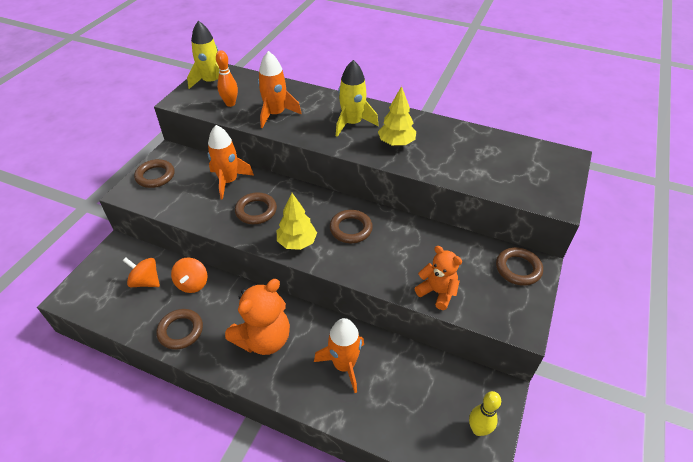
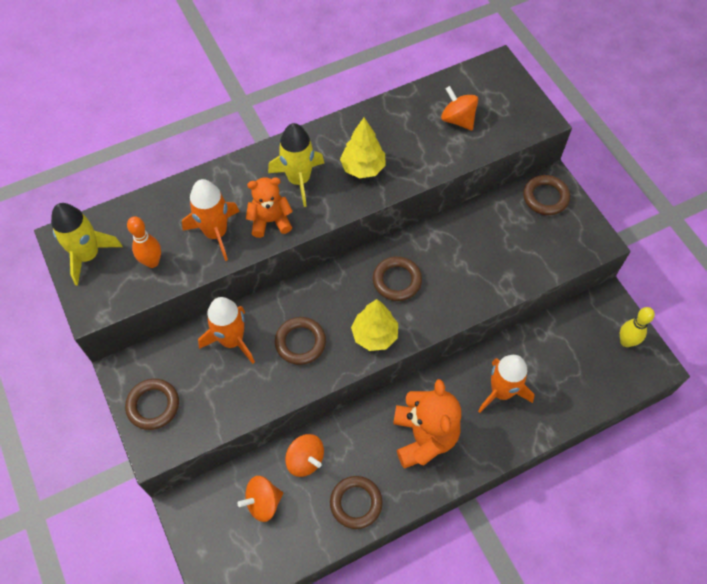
camera: 50 degrees left, 15 degrees up
(437, 292) = (521, 271): orange teddy bear -> orange teddy bear (270, 221)
(494, 163) = (458, 119): none -> orange spinning top

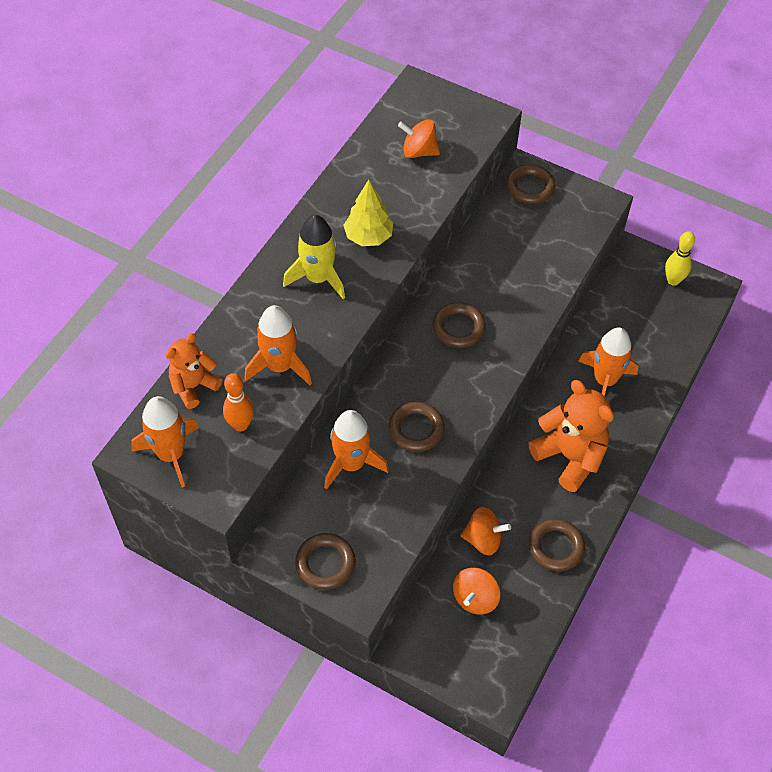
camera: 35 degrees left, 5 degrees down
(88, 255) = (171, 454): yellow rocket -> orange rocket
(270, 221) = (322, 328): orange teddy bear -> orange teddy bear (193, 386)
(374, 335) = (476, 385): yellow tree -> none

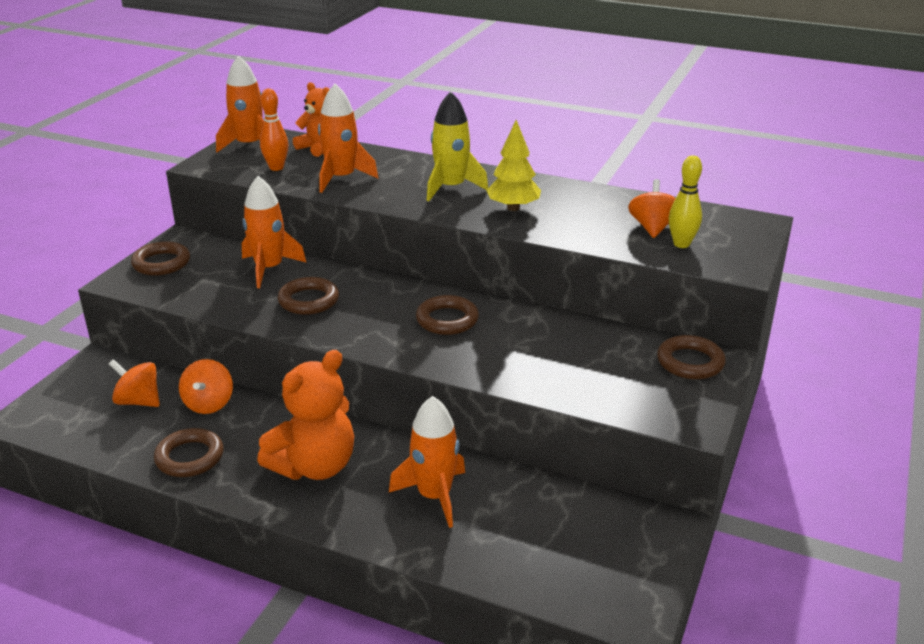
camera: 85 degrees right, 25 degrees down
(673, 280) = (633, 569): yellow bowling pin -> yellow bowling pin (681, 244)

